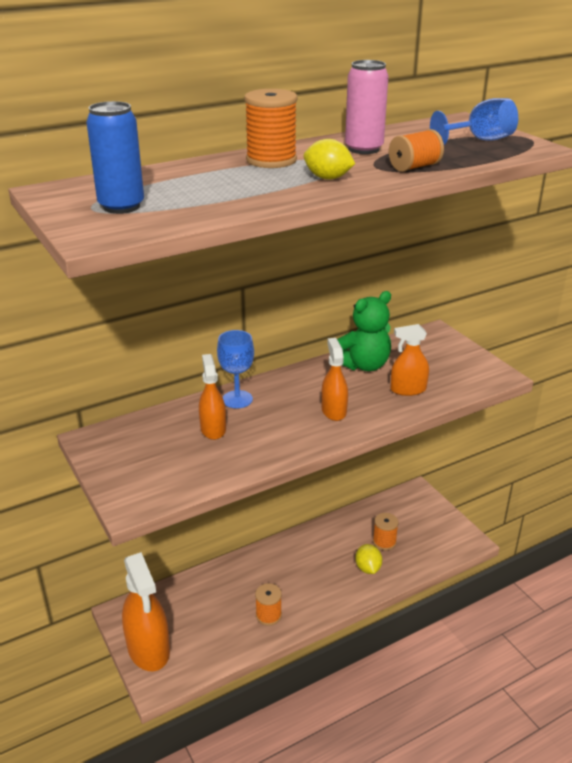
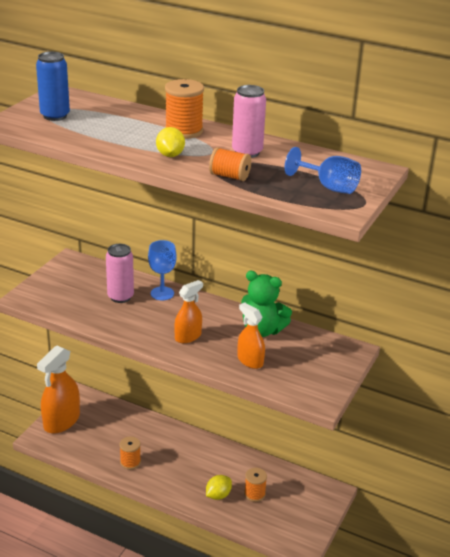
camera: 55 degrees right, 0 degrees up
(213, 429) = (120, 297): orange spray bottle -> pink can

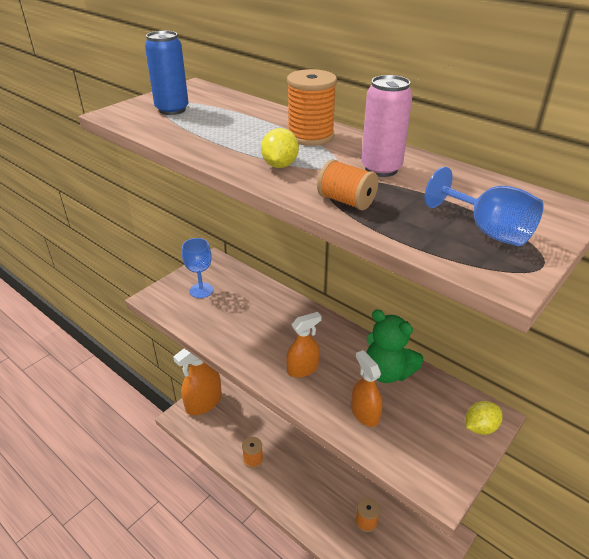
camera: 15 degrees right, 5 degrees up
(120, 297) = (247, 309): pink can -> none
(162, 293) = (290, 310): blue goblet -> blue goblet (201, 290)
(218, 495) = (329, 516): yellow lemon -> yellow lemon (480, 427)

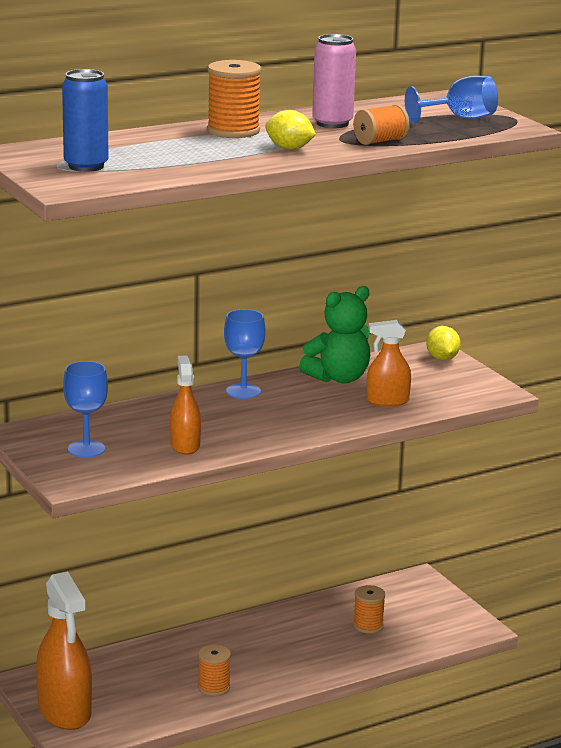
camera: 70 degrees left, 15 degrees down
(303, 369) = (297, 416): orange spray bottle -> orange spray bottle (185, 445)
(327, 330) = (243, 391): none -> blue goblet

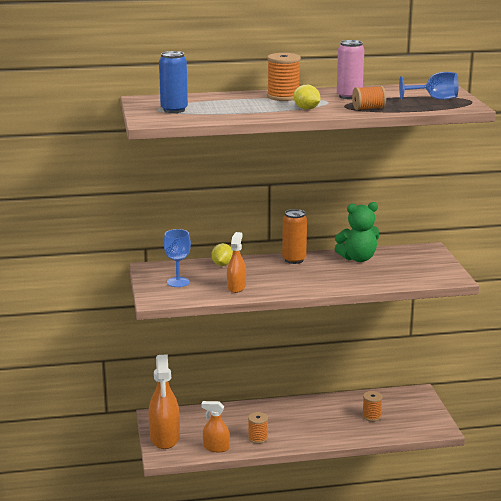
camera: 20 degrees right, 0 degrees up
(243, 391) = (294, 260): blue goblet -> orange can
(387, 401) = (378, 276): orange spray bottle -> orange spray bottle (216, 448)
(442, 358) = (432, 254): yellow lemon -> yellow lemon (222, 264)

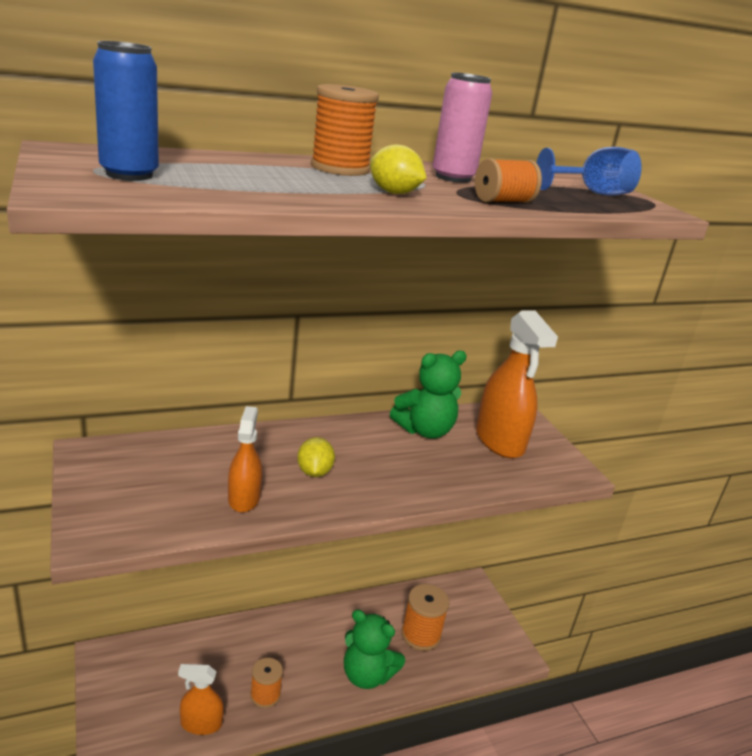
camera: 15 degrees left, 5 degrees up
(165, 438) = (117, 706): orange spray bottle -> orange spray bottle (499, 441)
(178, 282) = (139, 487): blue goblet -> none
(222, 264) = (217, 444): yellow lemon -> yellow lemon (314, 472)
(294, 260) = (330, 433): orange can -> none
(328, 433) = (367, 675): none -> green teddy bear
(371, 416) = (421, 635): orange spool -> orange spool, size x1.51

